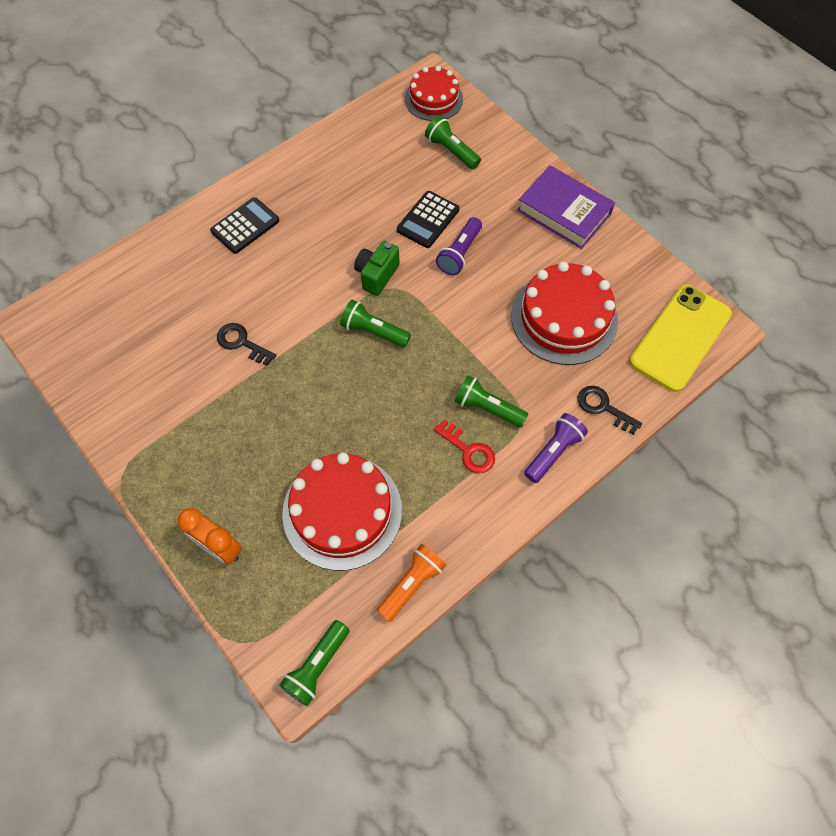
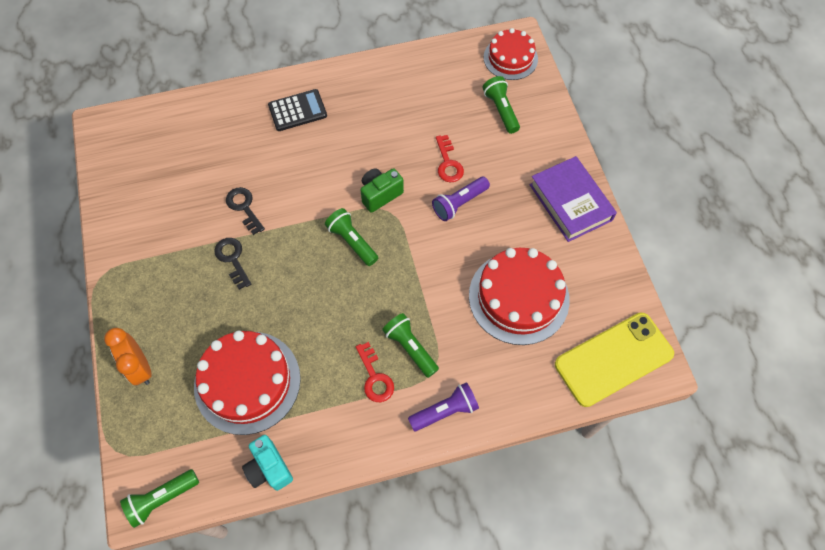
camera: 25 degrees right, 0 degrees up
(412, 584) = (269, 468): orange flashlight -> turquoise camera
(428, 220) = (448, 163): black calculator -> red key
(603, 407) = (509, 391): black key -> black key (232, 259)

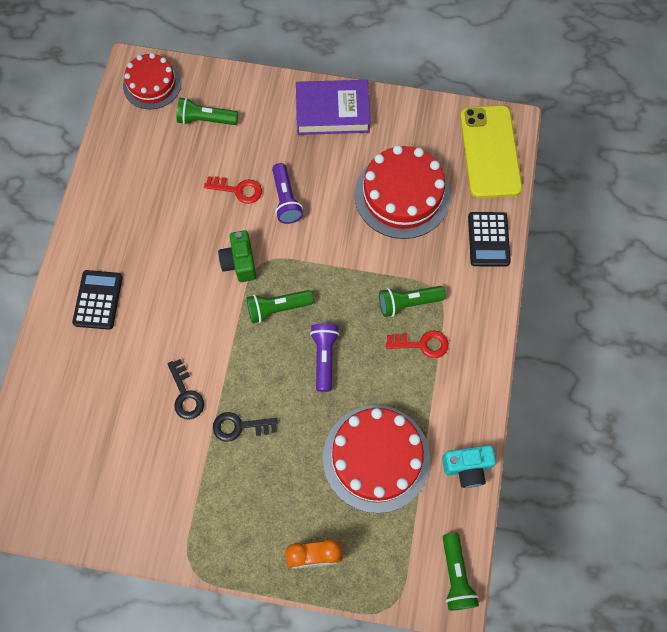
camera: 65 degrees left, 5 degrees up
(244, 207) = (186, 394): black key -> black key turned 105 degrees counterclockwise
(445, 411) = (478, 300): purple flashlight -> purple flashlight (324, 357)
(515, 396) = (488, 239): none -> black calculator

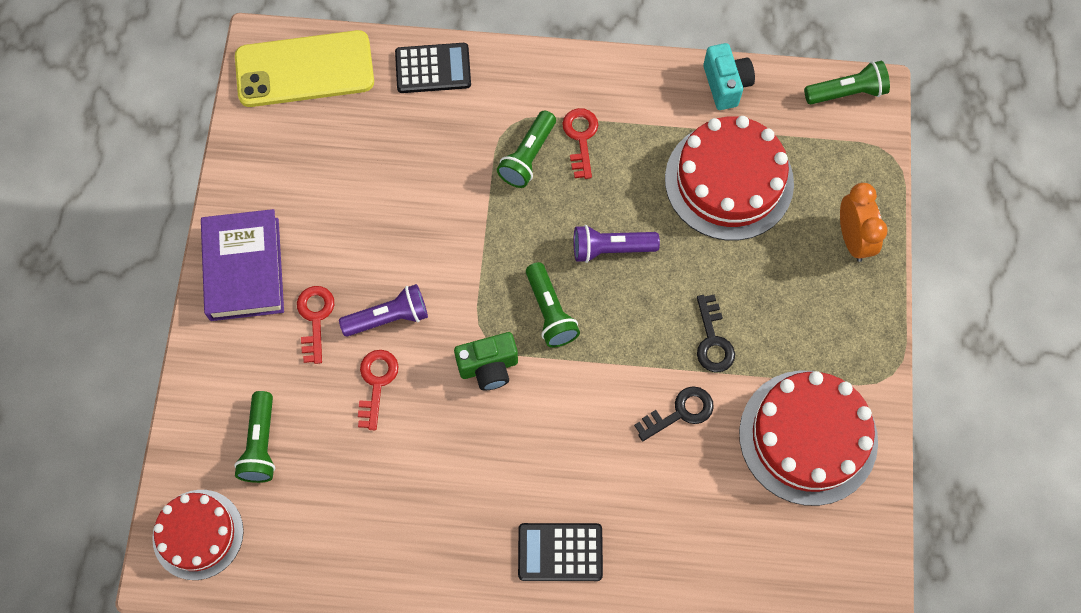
camera: 95 degrees left, 0 degrees up
(291, 153) = (315, 318): none -> red key
(402, 195) = (374, 171): red cake -> red cake (808, 437)
(408, 303) = (528, 157): green flashlight -> green flashlight turned 45 degrees clockwise

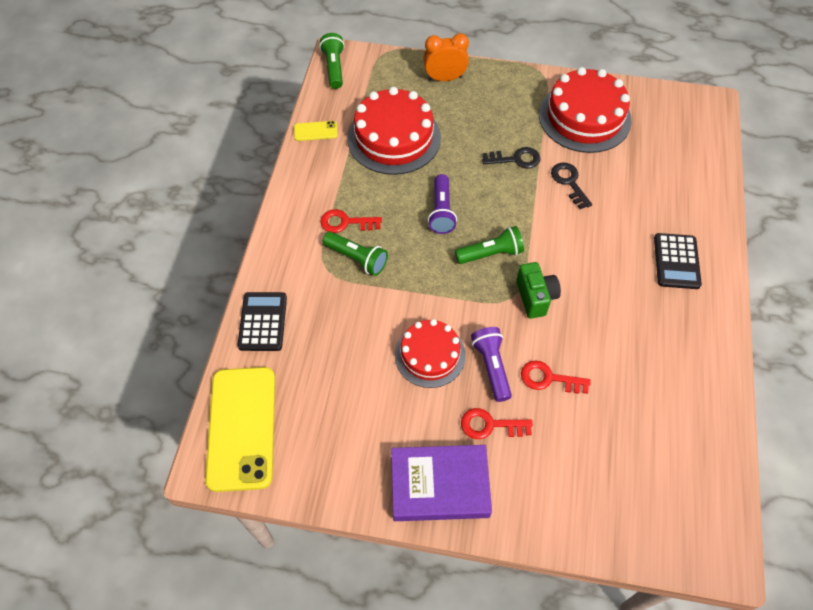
camera: 85 degrees left, 10 degrees down
(198, 534) = (689, 528): red cake -> red cake (430, 355)
(261, 444) = (605, 473): green flashlight -> none
(726, 85) = (315, 131): turquoise camera -> yellow phone

